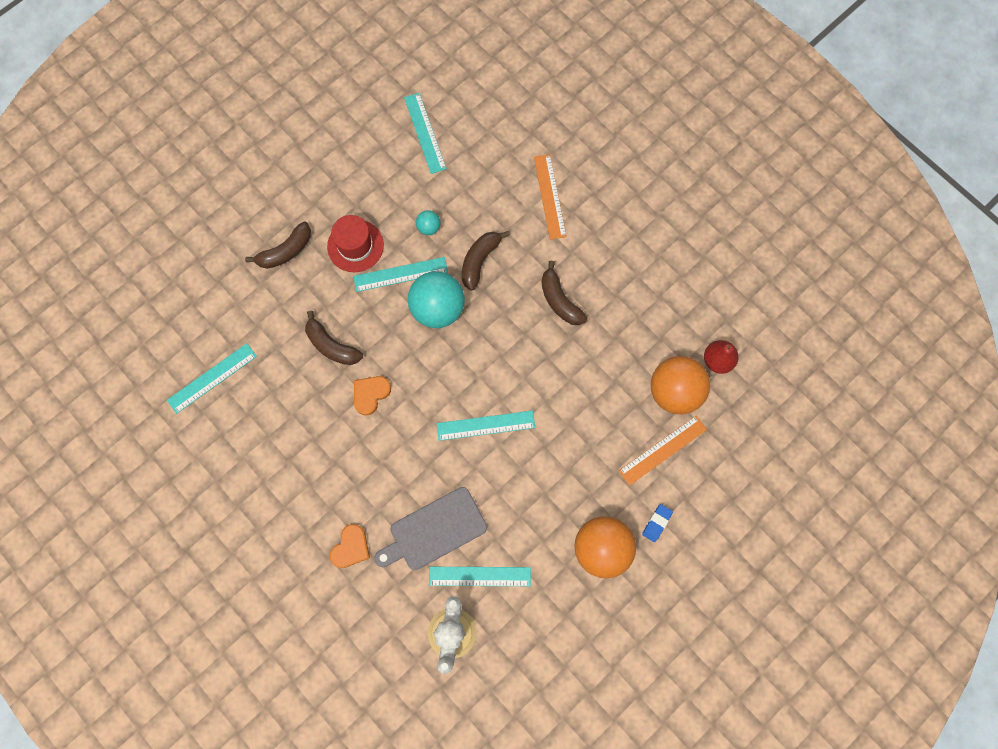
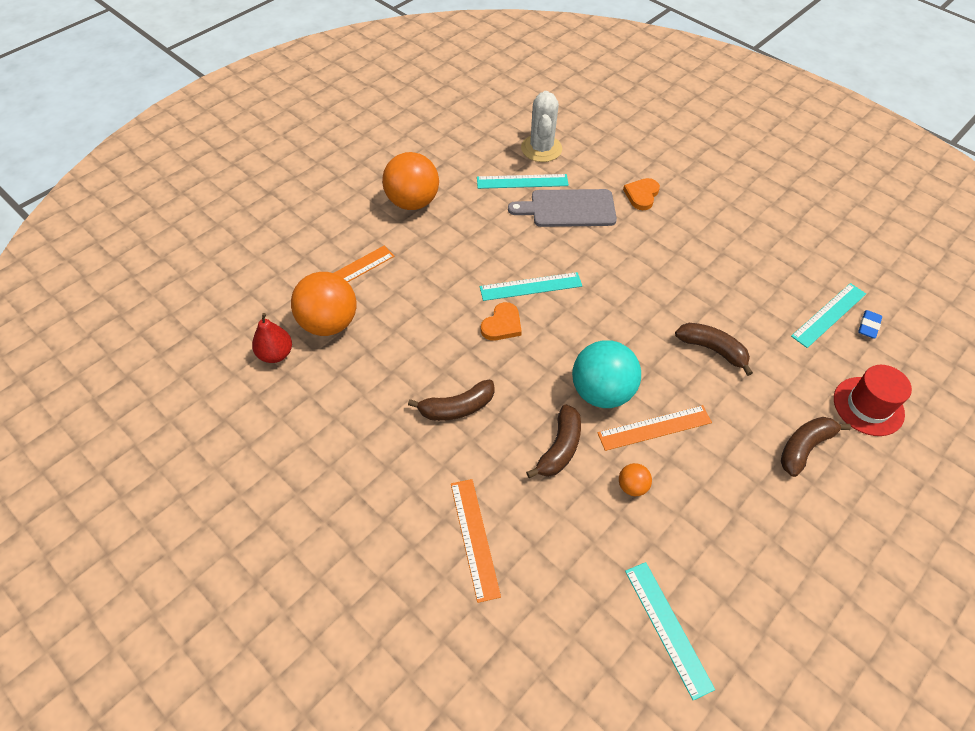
camera: 175 degrees right, 20 degrees down
(355, 246) = (720, 458): red hat -> red hat (868, 406)
(370, 394) = (656, 308): orange heart -> orange heart (502, 324)
(400, 274) = (654, 427): turquoise ruler -> orange ruler
(429, 227) = (632, 486): turquoise ball -> orange ball
(434, 530) = (568, 208): grey cutting board -> grey cutting board turned 150 degrees counterclockwise
(559, 300) = (457, 407): brown banana -> brown banana turned 105 degrees clockwise
(656, 523) = (359, 220): blue eraser -> blue eraser (868, 326)

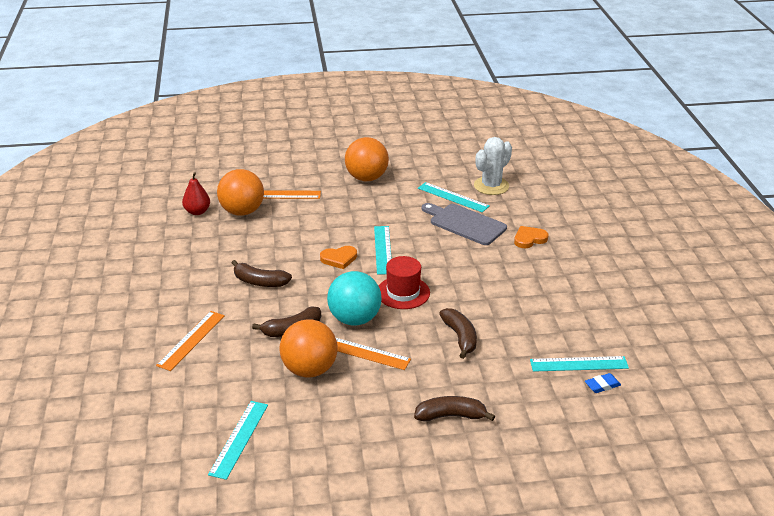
camera: 40 degrees right, 20 degrees down
(530, 286) = (383, 249): turquoise ruler -> turquoise ruler turned 60 degrees clockwise
(632, 486) = (309, 369): orange ball -> orange ball, size x2.21
(868, 406) = (533, 423): red hat -> red hat (403, 292)

